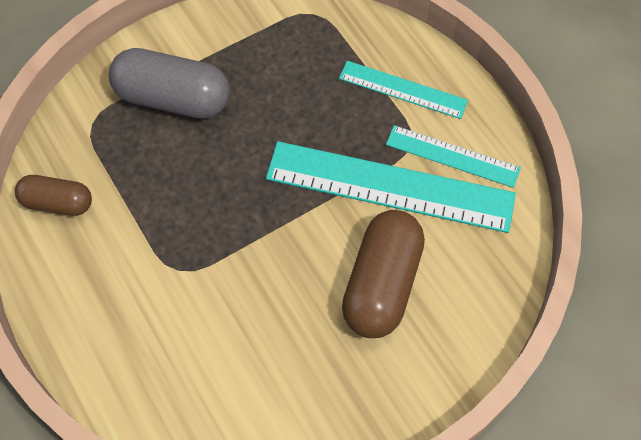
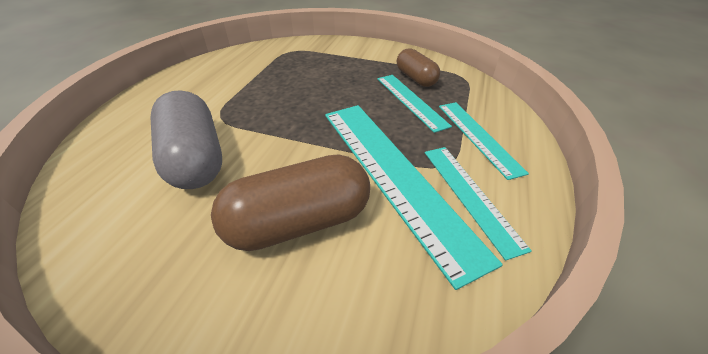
camera: 50 degrees right, 20 degrees down
(58, 202) = (230, 62): brown capsule -> brown capsule (416, 78)
(173, 98) = (337, 63): grey capsule -> grey capsule (195, 158)
(309, 92) = (411, 101): none -> turquoise ruler

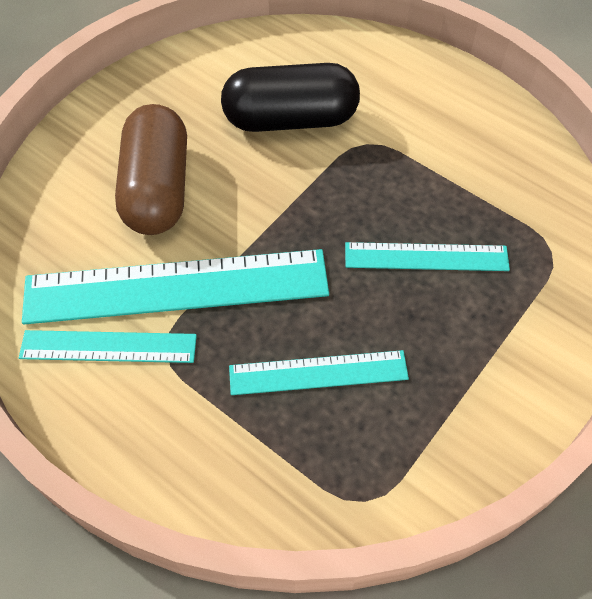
camera: 110 degrees right, 15 degrees up
(195, 158) = (290, 119): grey capsule -> black capsule
(416, 78) = (385, 414): brown capsule -> none
(478, 136) = (195, 418): turquoise ruler -> turquoise ruler (426, 257)

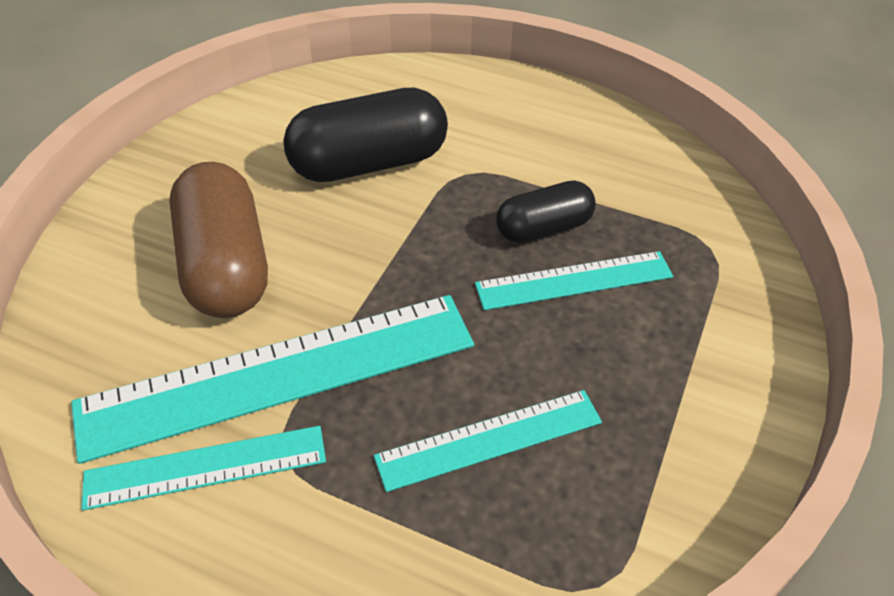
camera: 15 degrees left, 10 degrees down
(416, 206) = (543, 228): none -> black capsule

